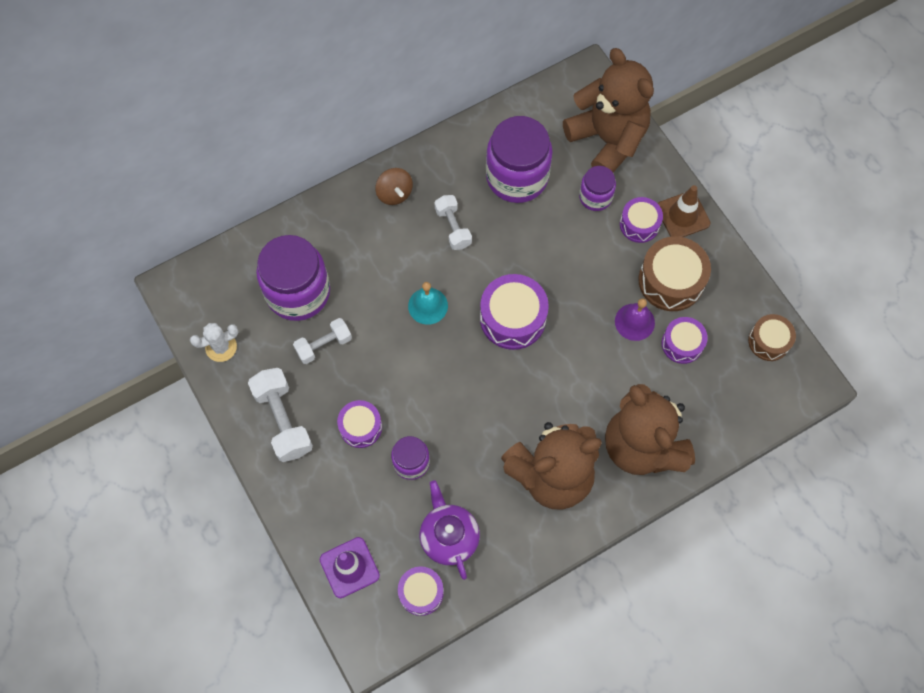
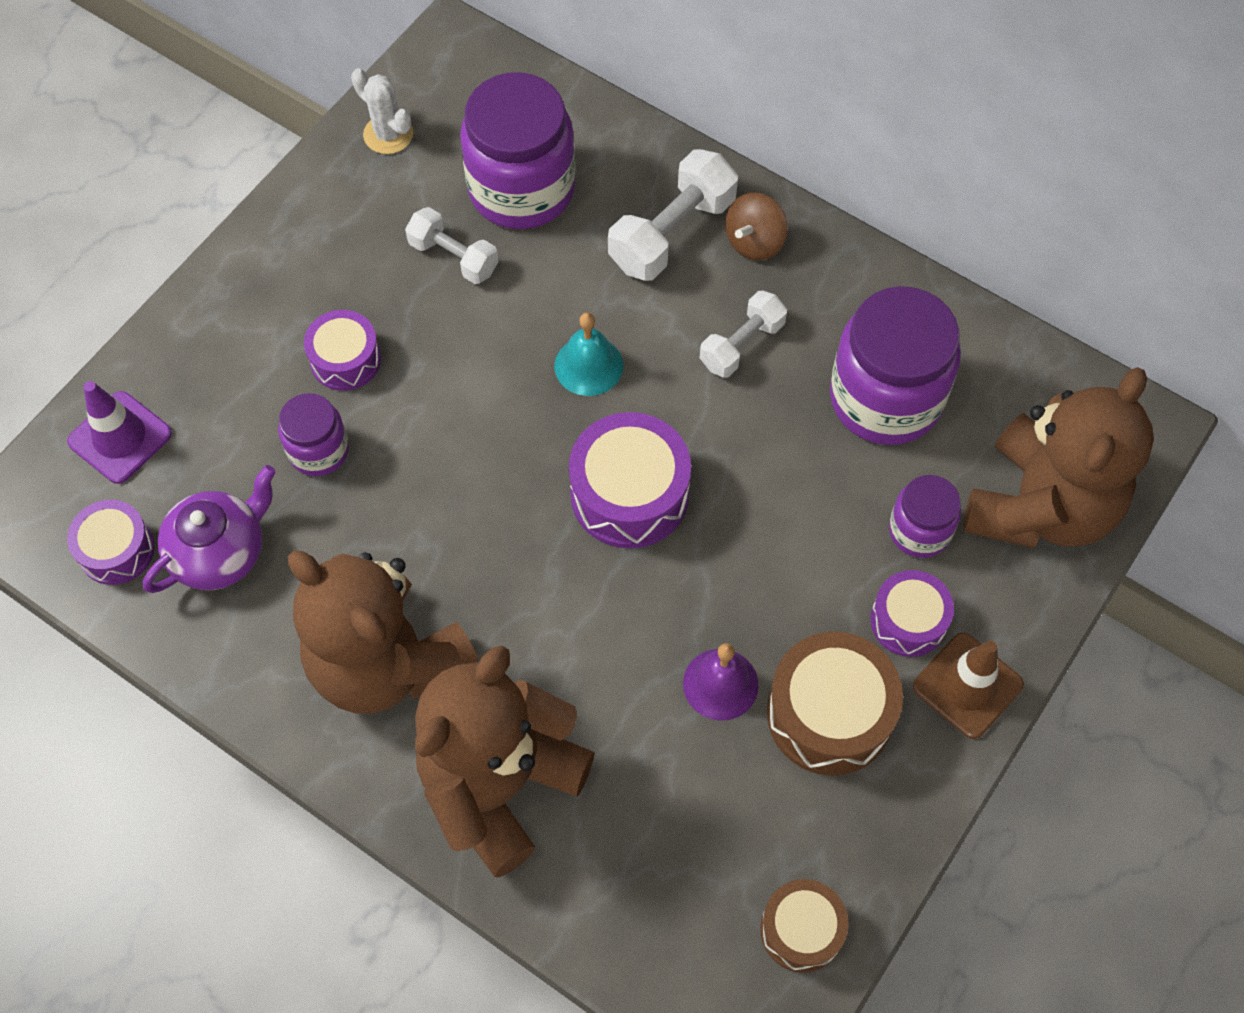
camera: 65 degrees right, 5 degrees down
(283, 420) = (311, 257): white dumbbell -> white dumbbell (672, 233)
(682, 344) = (719, 779): purple drum -> none

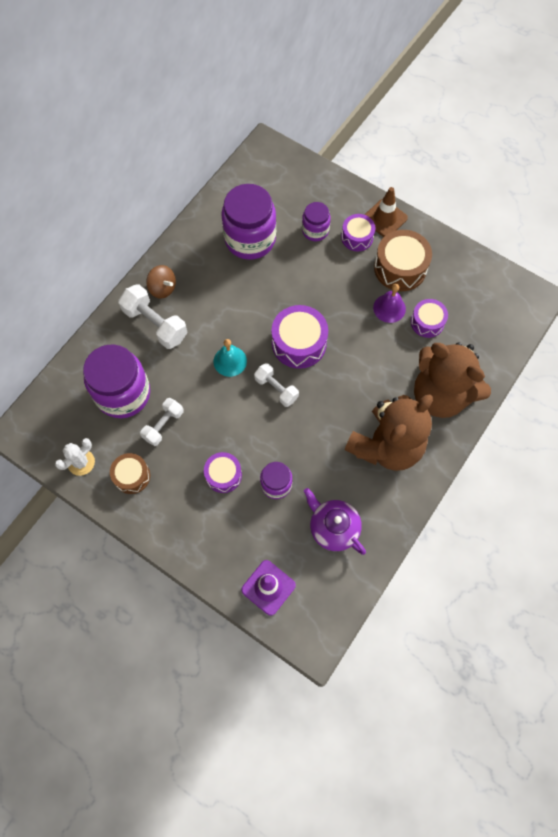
camera: 90 degrees left, 5 degrees up
(116, 550) = (333, 580): purple drum -> purple drum (427, 322)
(742, 345) = (220, 295): white dumbbell -> white dumbbell (276, 389)
(801, 930) = (490, 282): brown drum -> brown drum (132, 476)
(1040, 507) = (303, 186): brown teddy bear -> none

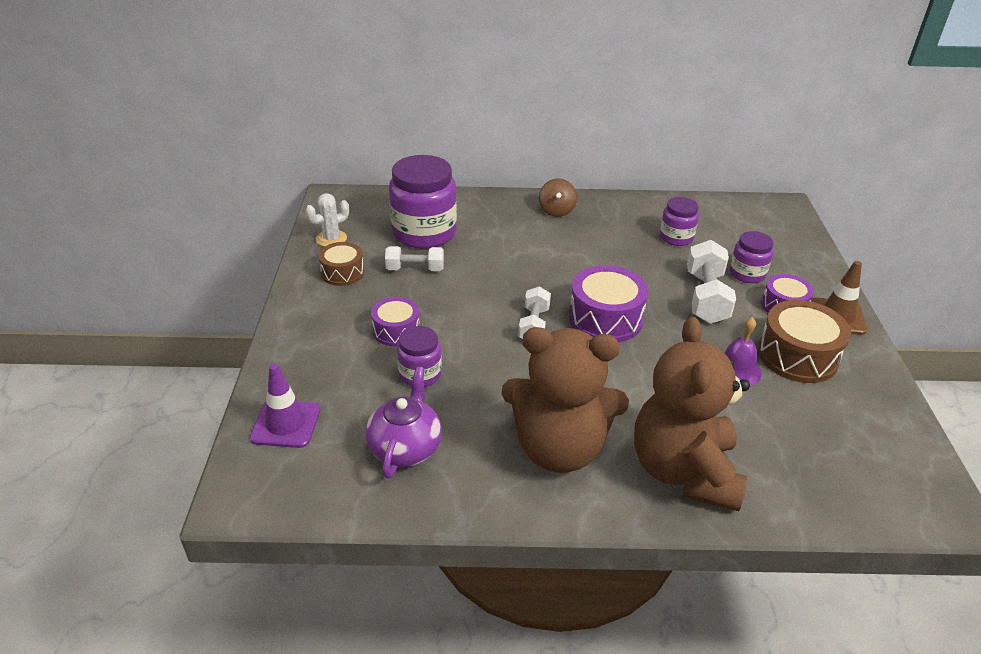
camera: 55 degrees right, 30 degrees down
(81, 462) = (331, 239): white cactus -> white cactus turned 45 degrees counterclockwise
(155, 324) = (515, 221): white dumbbell -> white dumbbell (706, 297)
(230, 361) = (529, 281): turquoise bell -> none
(250, 239) = (676, 237): purple jar -> purple jar, size x0.53
(427, 322) = (763, 411): purple drum -> none

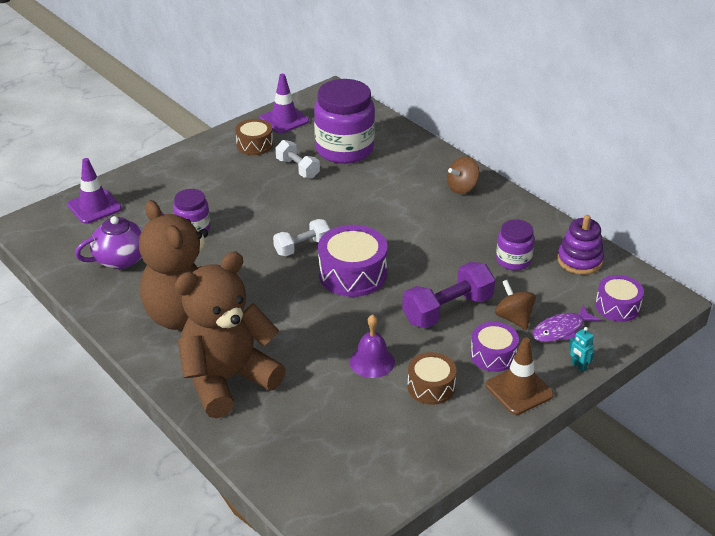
camera: 50 degrees right, 0 degrees up
(331, 239) = (284, 120): white cactus -> purple traffic cone
(396, 330) = (223, 197): purple drum -> purple drum (617, 306)
(706, 297) = (447, 310): white dumbbell -> purple dumbbell
(707, 213) = (579, 260): none -> purple stacking toy
(747, 274) = (513, 318): purple jar -> brown spinning top
(781, 262) = (561, 330): none -> purple fish
(797, 356) = (431, 387): brown drum -> brown drum, size x0.62
(831, 277) = (578, 366): none -> turquoise robot

